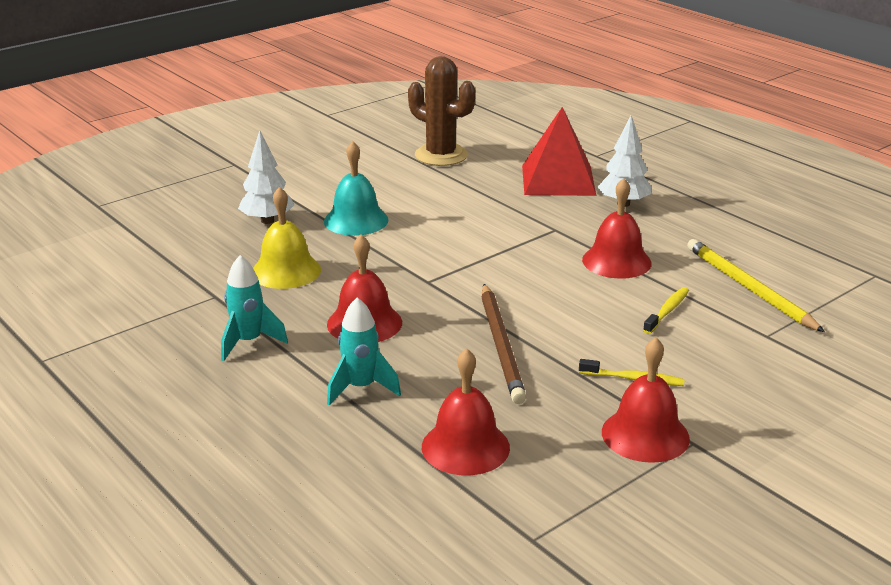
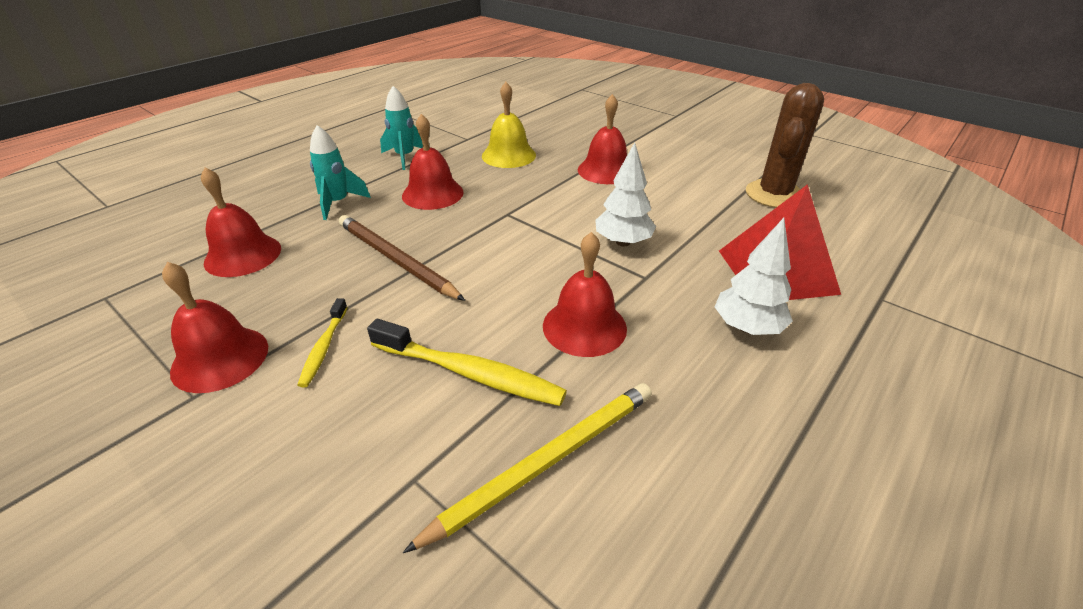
camera: 80 degrees right, 10 degrees up
(267, 221) = (586, 138): white tree -> white tree (622, 242)
(356, 220) = (606, 170): turquoise bell -> red bell
(501, 345) = (396, 260): brown pencil -> brown pencil turned 60 degrees clockwise
(667, 311) = (470, 373): yellow toothbrush -> yellow toothbrush, size x1.79

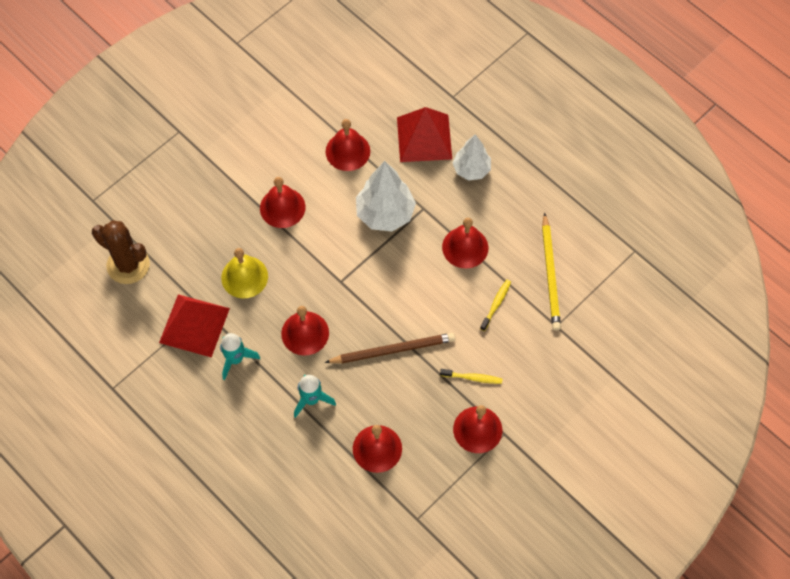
camera: 85 degrees left, 25 degrees up
(396, 260) = (392, 350): brown pencil -> brown pencil turned 150 degrees counterclockwise
(449, 135) = (194, 325): none -> red pyramid
(470, 373) = (496, 304): yellow toothbrush -> yellow toothbrush, size x0.56
(545, 462) = (550, 274): yellow pencil -> yellow pencil turned 150 degrees counterclockwise
(622, 242) = (385, 214): white tree -> white tree, size x1.52
(710, 208) = (347, 151): none -> red bell
(774, 194) = (334, 106): brown cactus -> brown cactus (128, 265)

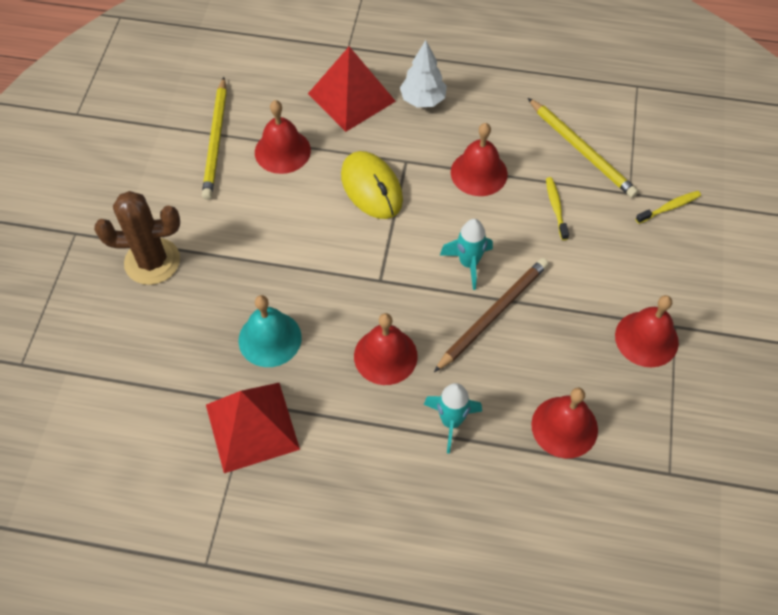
camera: 35 degrees left, 5 degrees down
(128, 265) = (119, 409): brown cactus -> brown cactus (152, 261)
(235, 359) = (330, 433): turquoise rocket -> turquoise rocket (468, 264)
(244, 277) = (270, 339): yellow bell -> turquoise bell
(282, 207) = (256, 243): red bell -> none
(311, 117) = (216, 140): none -> yellow pencil
(385, 214) = (371, 188): white tree -> yellow mouse
(472, 378) = (596, 291): yellow toothbrush -> yellow toothbrush (669, 207)

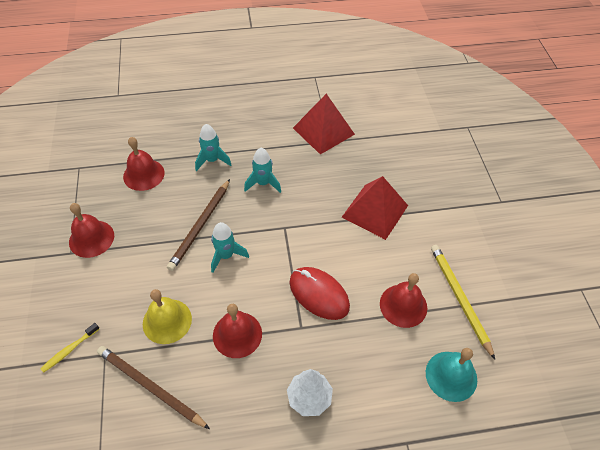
camera: 160 degrees right, 5 degrees down
(152, 261) = (439, 198): brown cactus -> none
(270, 339) = (338, 174): turquoise bell -> turquoise bell (451, 376)
(351, 97) = (374, 379): red pyramid -> red pyramid (375, 211)
(371, 188) = (319, 294): yellow mouse -> red mouse
(385, 356) = (263, 183): red bell -> turquoise rocket
(556, 207) = (167, 321): yellow toothbrush -> yellow bell
(581, 150) = (150, 387): yellow pencil -> brown pencil

